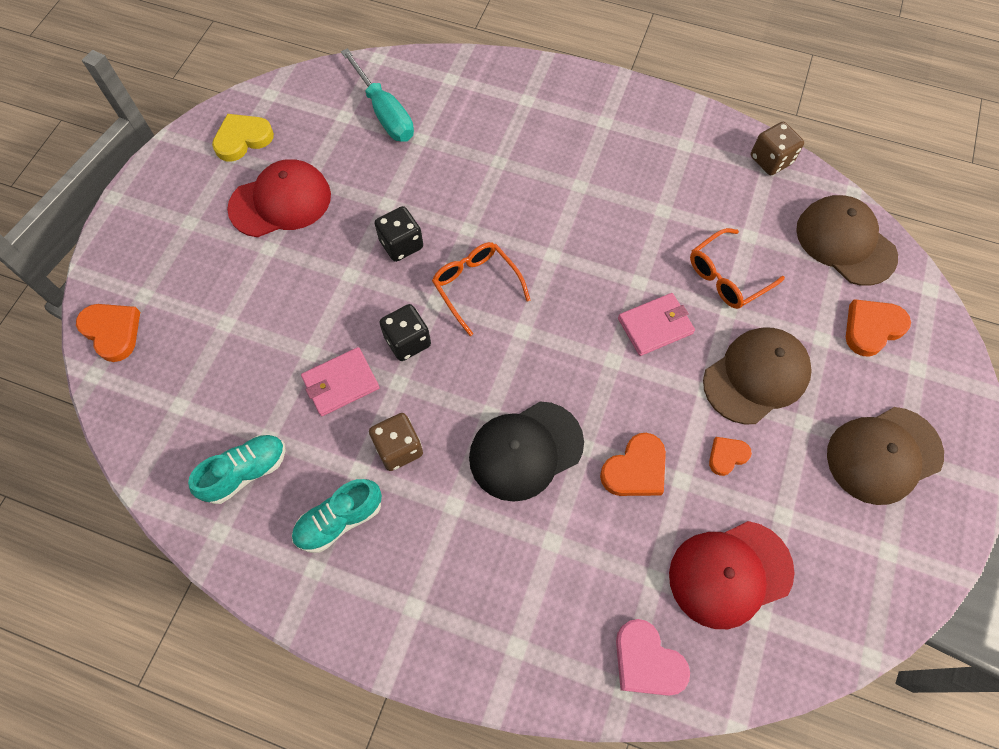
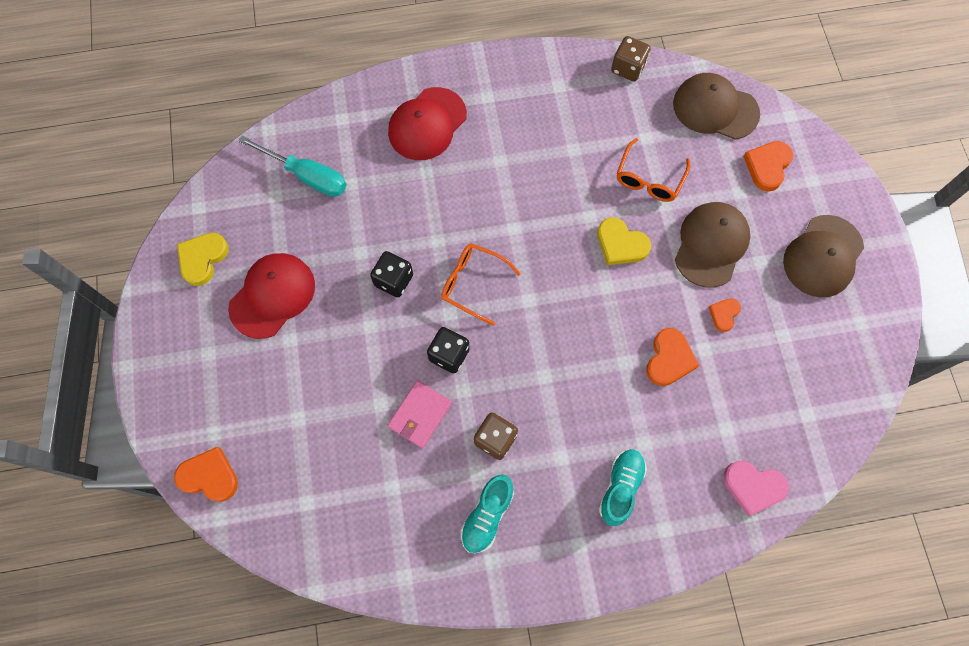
camera: 30 degrees left, 5 degrees up
(246, 472) = (394, 522): turquoise shoe -> turquoise shoe (620, 487)
(525, 450) = (586, 389): black cap -> none
(655, 326) = (621, 244): pink wallet -> yellow heart
(730, 573) = (771, 396): red cap -> red cap (427, 124)

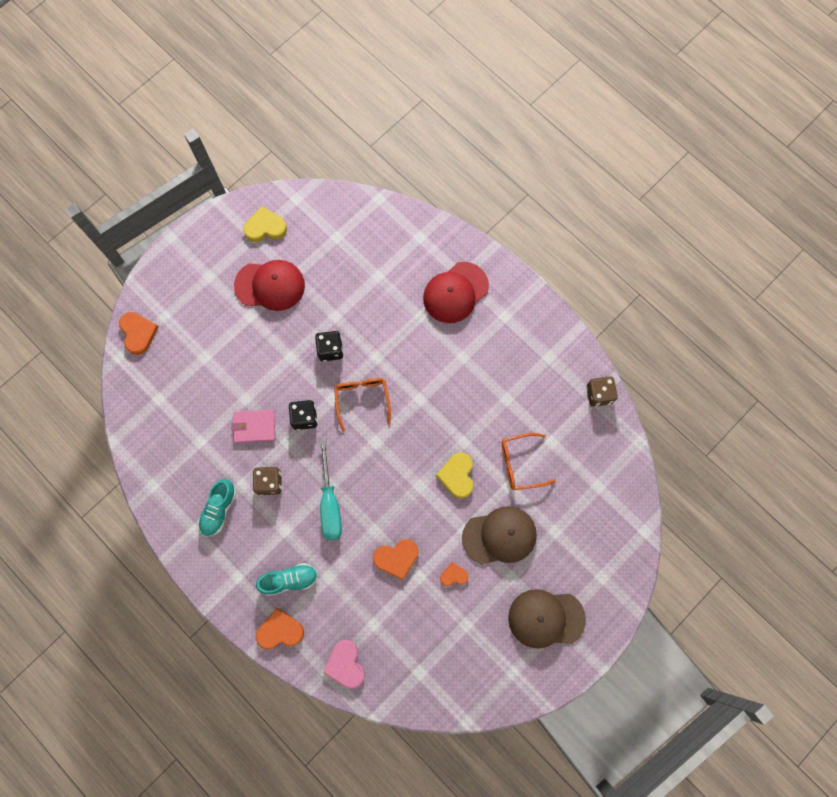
camera: 55 degrees right, 5 degrees up
(307, 176) = (364, 246): turquoise screwdriver -> turquoise screwdriver (330, 503)
(427, 124) = (455, 292): red cap -> red cap turned 45 degrees counterclockwise
(487, 516) = (219, 509): turquoise shoe -> turquoise shoe turned 60 degrees counterclockwise
(715, 108) = (611, 475): brown cap -> none
(767, 166) = (590, 539): orange heart -> orange heart (280, 630)

